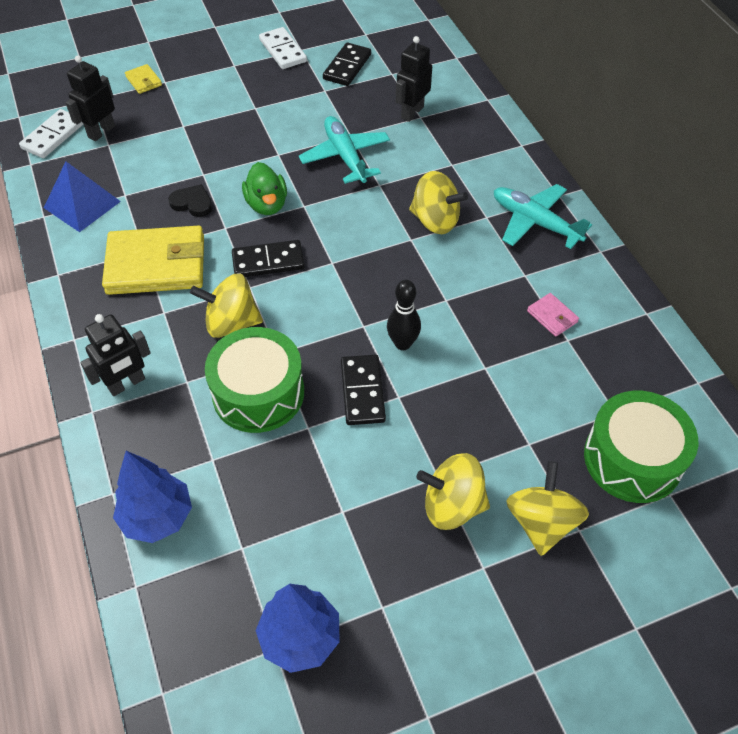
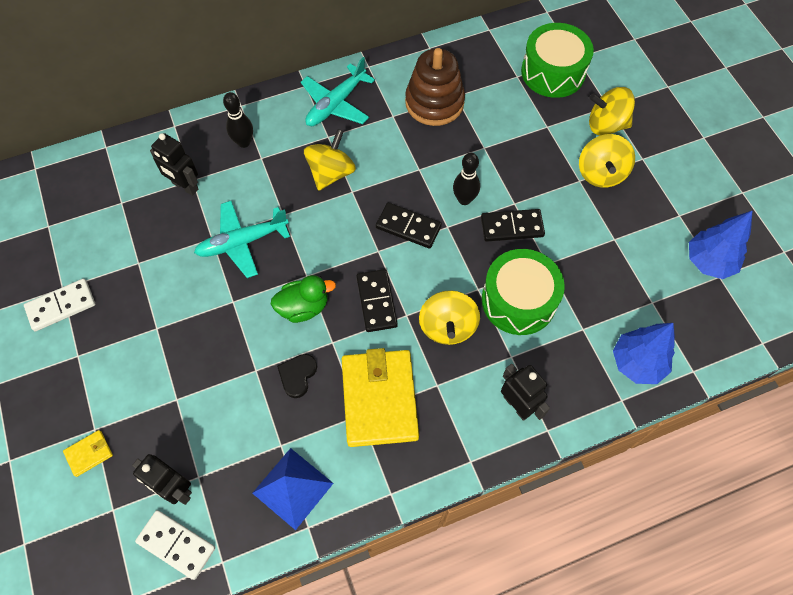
camera: 90 degrees left, 10 degrees up
(347, 67) = (102, 242): black domino -> black domino (408, 227)
(471, 150) = (244, 142): none -> black bowling pin
(552, 316) = (434, 102): pink wallet -> brown stacking toy

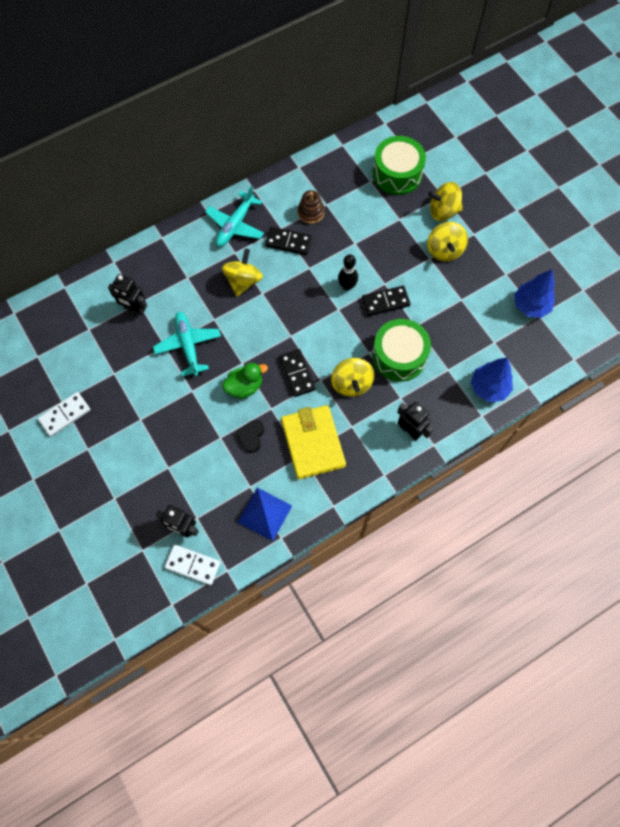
camera: 10 degrees left, 5 degrees up
(89, 453) = (115, 515): yellow wallet -> none
(242, 242) = (188, 345): turquoise plane -> turquoise plane turned 105 degrees clockwise
(244, 142) = (171, 267): black bowling pin -> none
(408, 227) = (309, 314): black domino -> black domino (288, 242)
(434, 102) = (311, 212): brown stacking toy -> brown stacking toy, size x0.58

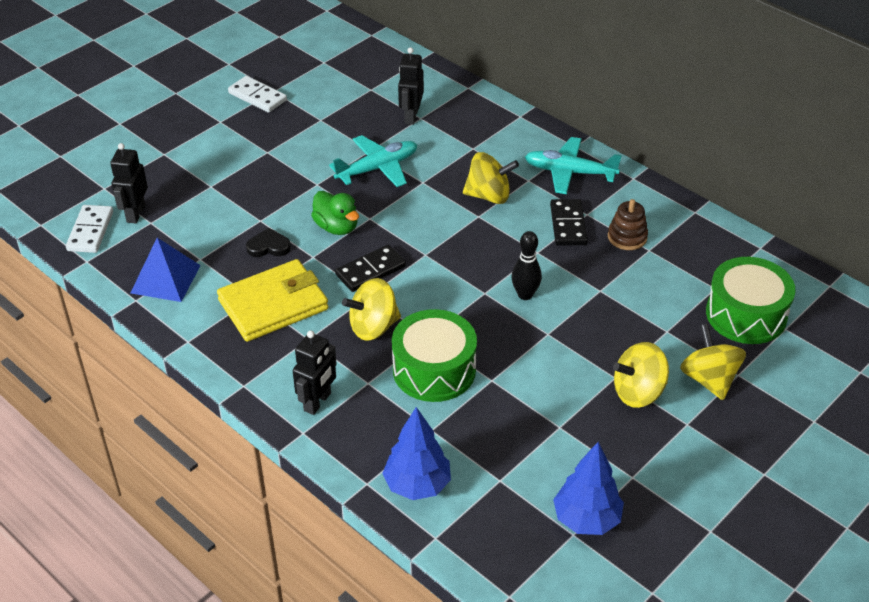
camera: 75 degrees right, 25 degrees down
(385, 302) = (517, 340): black domino -> none

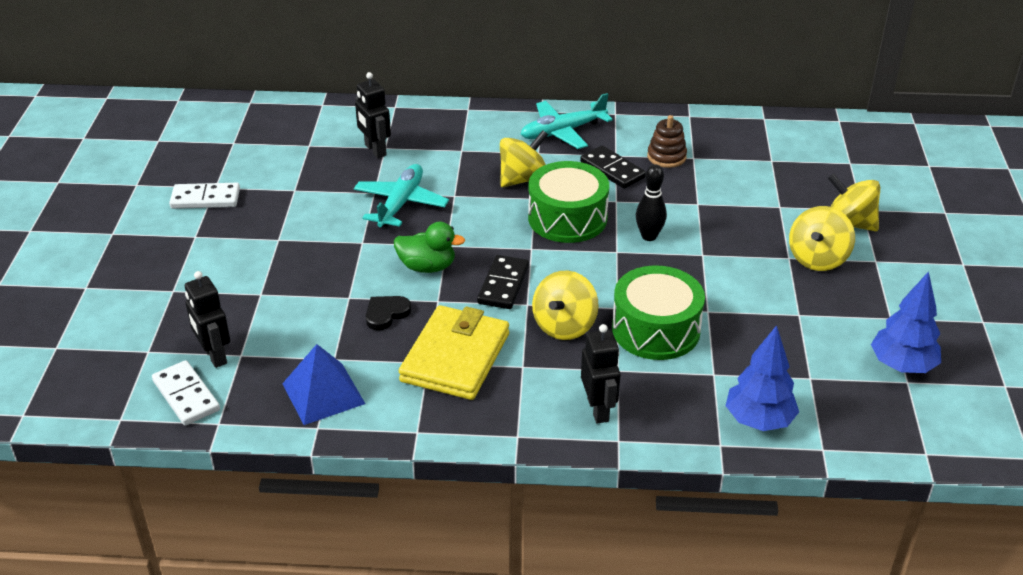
camera: 40 degrees left, 5 degrees down
(746, 314) = (814, 167): green drum -> green drum (567, 218)

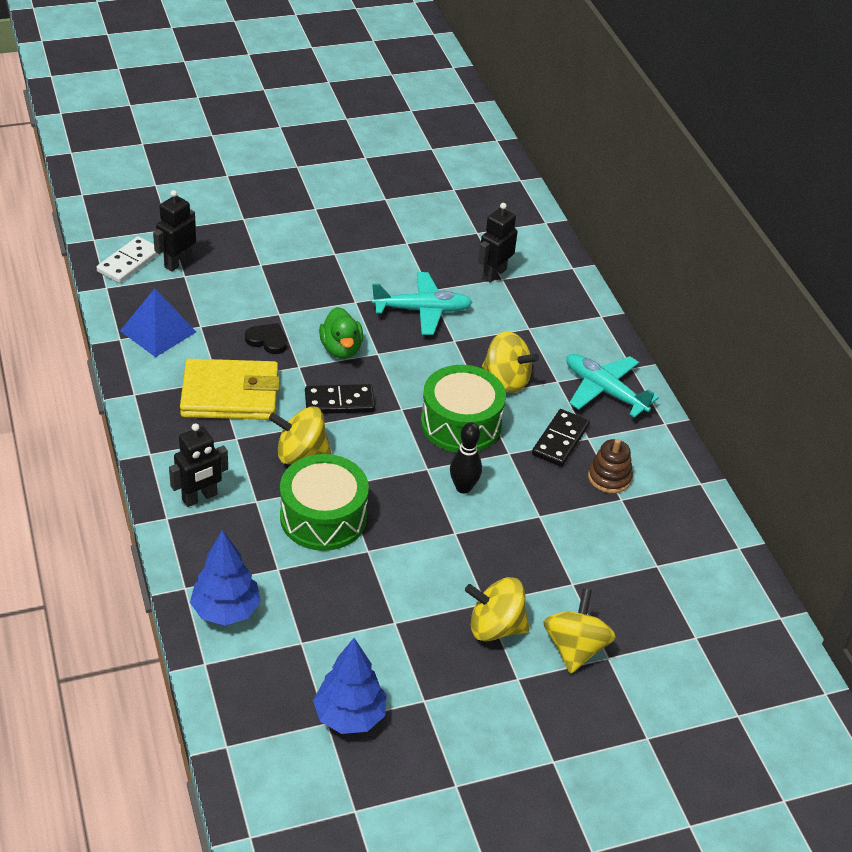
camera: 65 degrees right, 5 degrees up
(205, 199) = (366, 198): white domino -> none

